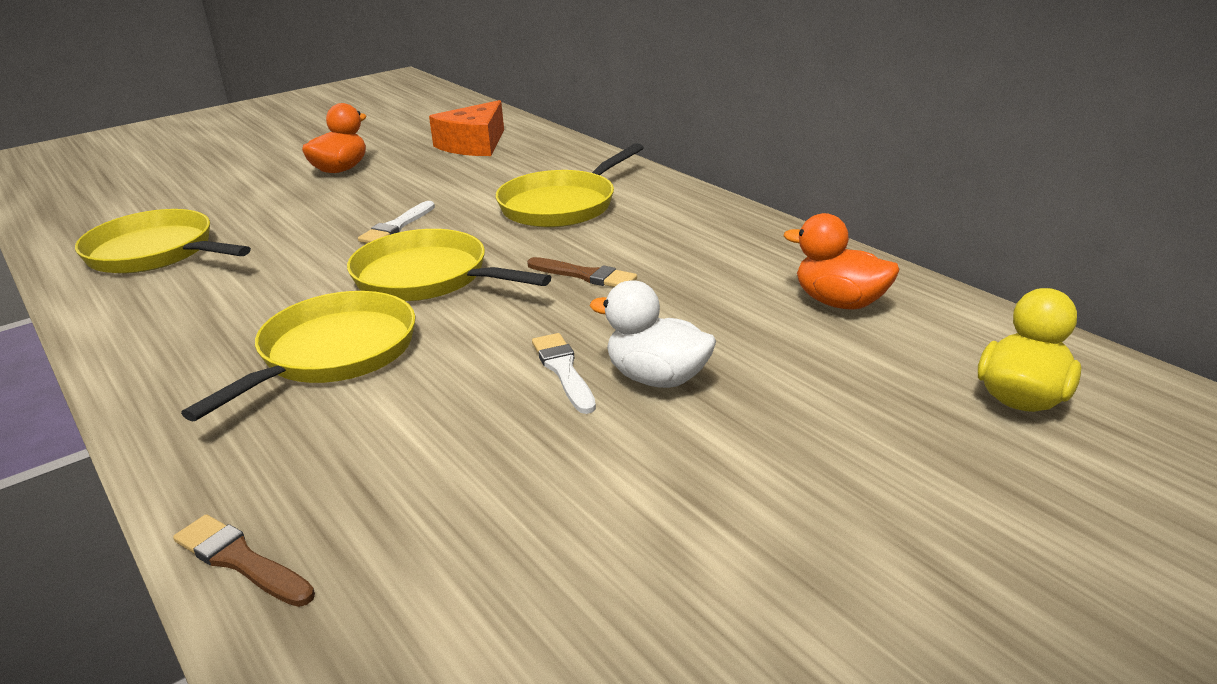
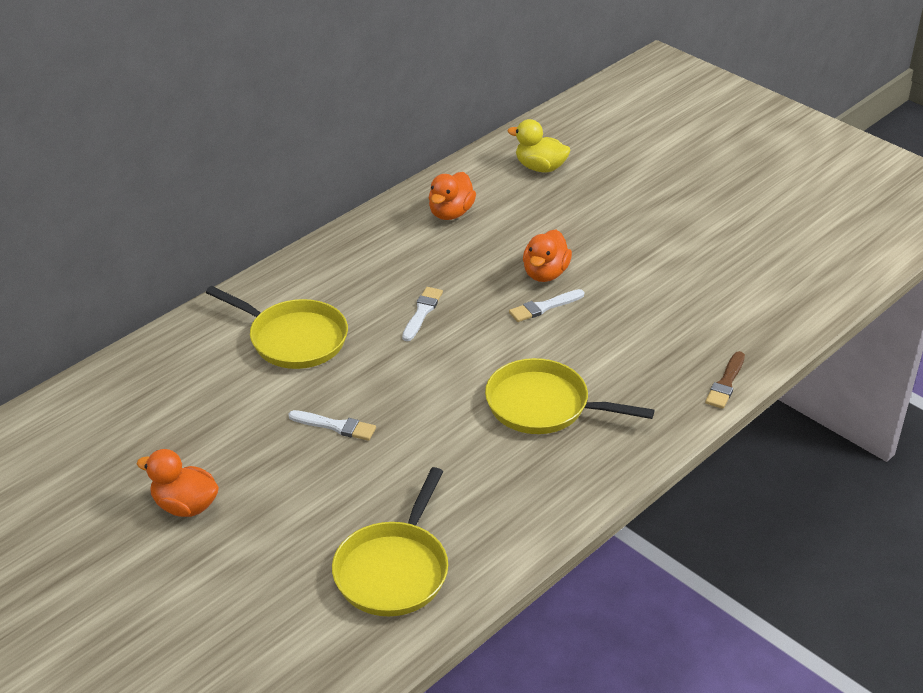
camera: 100 degrees left, 10 degrees up
(427, 277) = (431, 387): yellow pan -> none
(474, 145) = (122, 420): orange cheese -> none
(585, 275) = (422, 312): brown brush -> white brush
(657, 378) = (545, 273): white duck -> orange duck

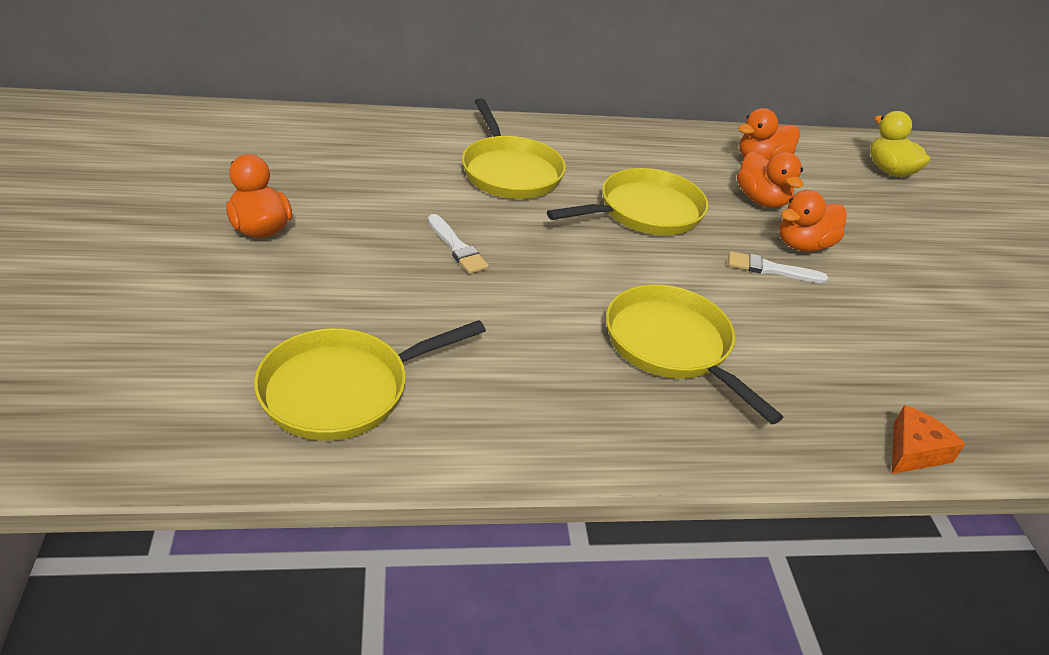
camera: 35 degrees right, 0 degrees up
(422, 312) = (645, 212): white brush -> yellow pan
(485, 251) = (761, 200): none -> orange duck
(726, 383) = (914, 451): brown brush -> orange cheese

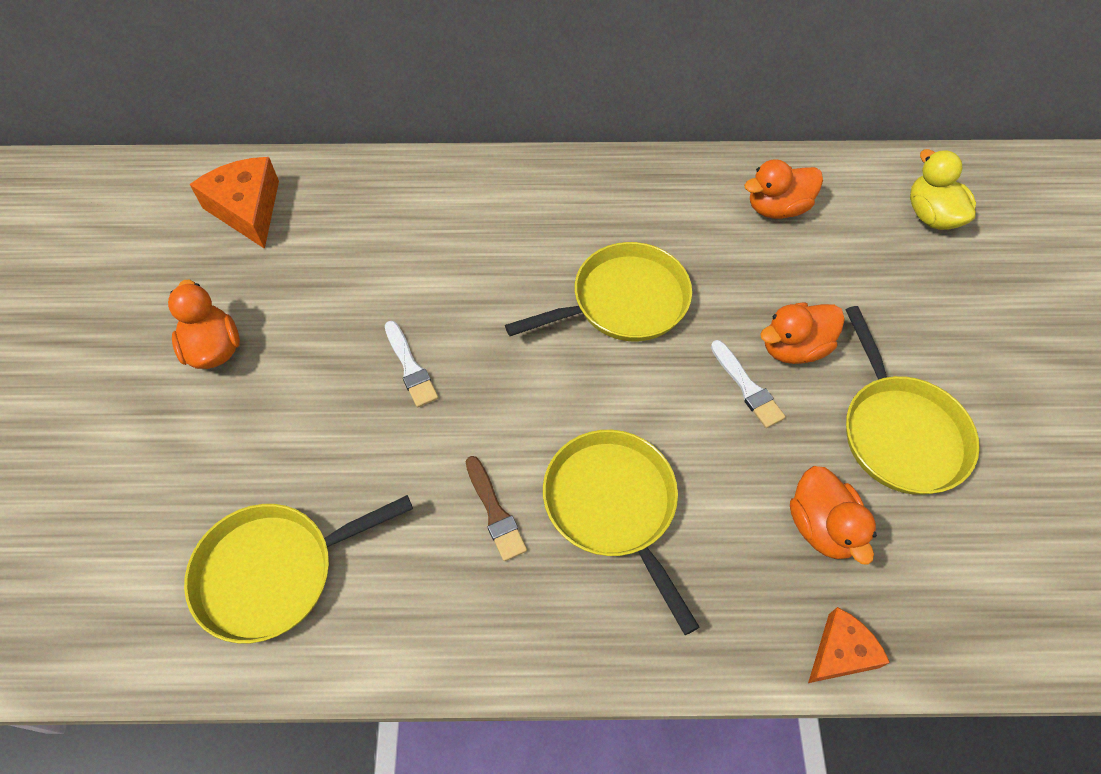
camera: 10 degrees right, 20 degrees up
(282, 139) = (247, 209): none -> orange cheese
(509, 171) = (483, 245): yellow pan -> yellow pan (899, 432)
(559, 348) = (495, 512): none -> brown brush
(761, 200) = (762, 276): orange duck -> orange duck (822, 526)
(771, 269) = (747, 387): white brush -> white brush turned 135 degrees counterclockwise

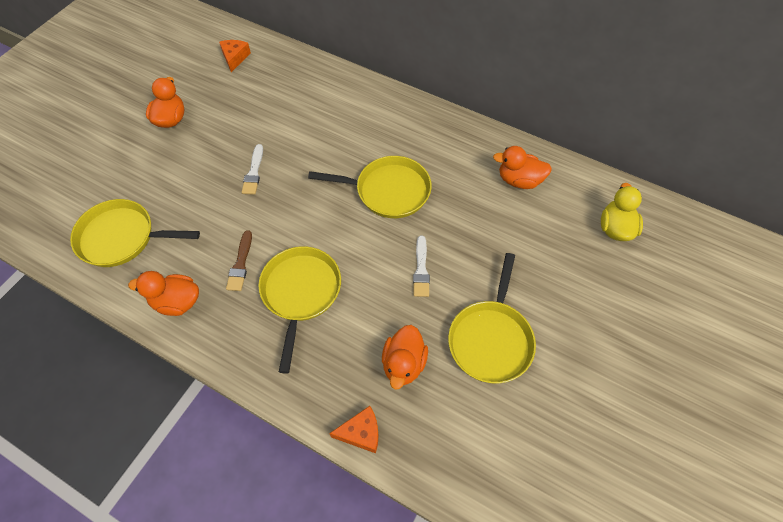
camera: 30 degrees right, 0 degrees up
(247, 209) = (235, 58): orange cheese -> orange cheese, size x0.63
(794, 347) = (465, 262): orange duck -> orange duck (177, 302)

